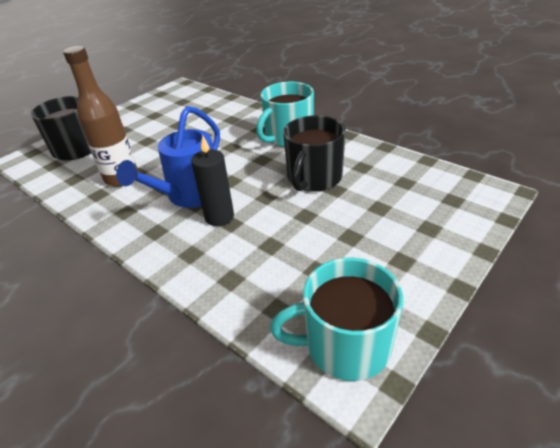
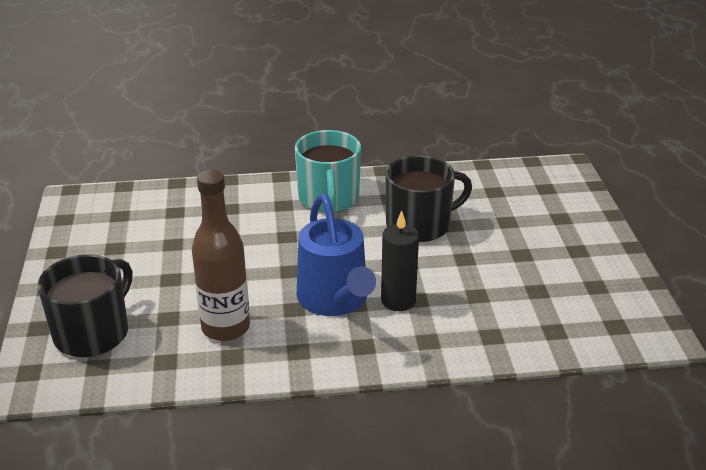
camera: 50 degrees left, 5 degrees down
(314, 178) = (420, 225): black mug -> black mug turned 90 degrees counterclockwise
(345, 345) = (624, 321): turquoise mug -> none

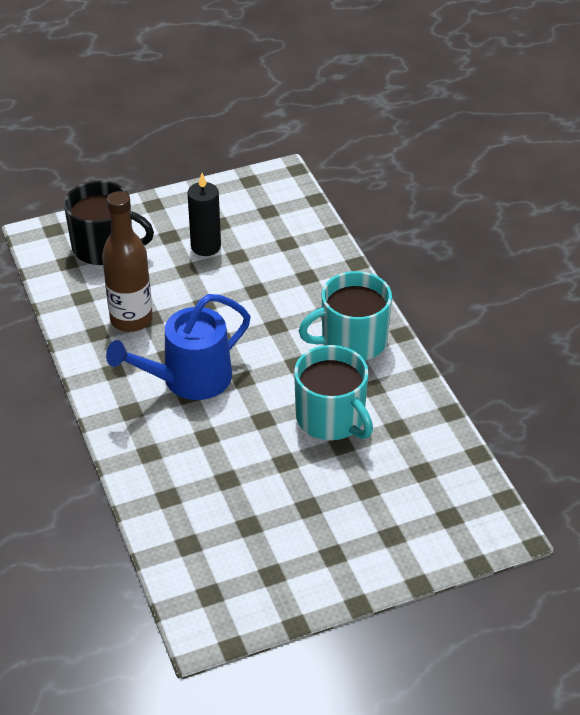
camera: 75 degrees right, 10 degrees up
(398, 300) = (200, 422): black candle -> black candle (206, 246)
(420, 225) = (331, 418): black mug -> turquoise mug

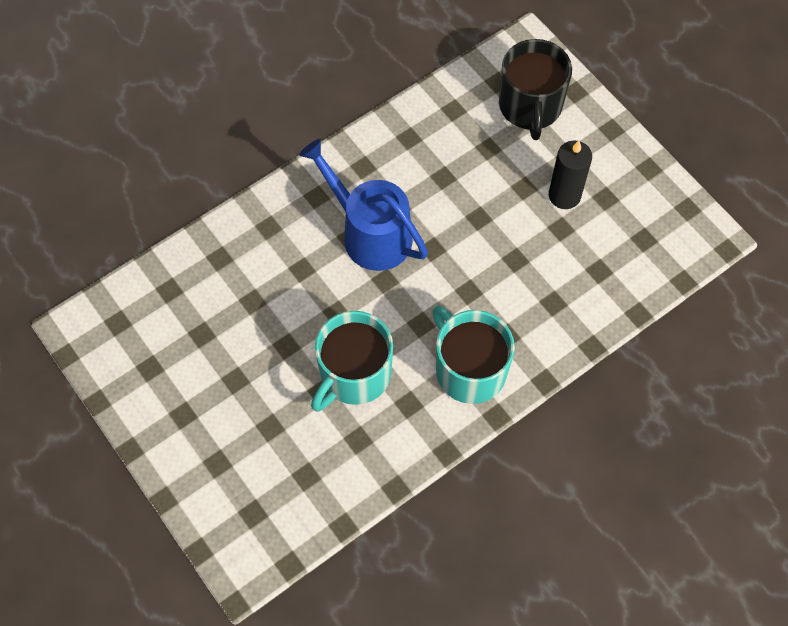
camera: 75 degrees right, 20 degrees up
(131, 319) = (435, 160): brown bottle -> none

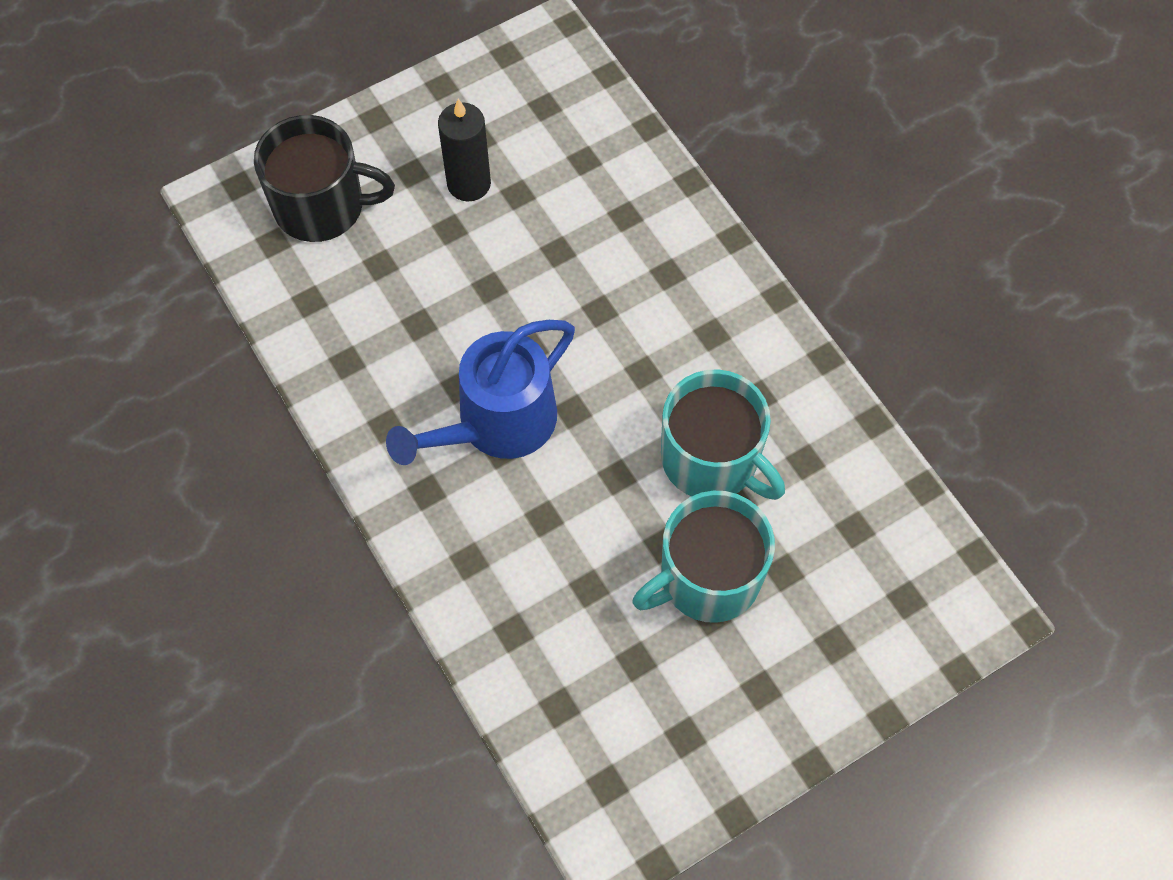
camera: 85 degrees left, 0 degrees up
(469, 369) = (713, 320): turquoise mug -> turquoise mug (707, 577)

